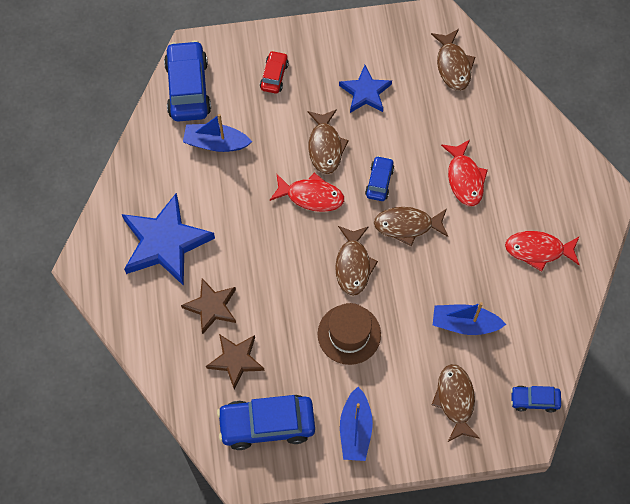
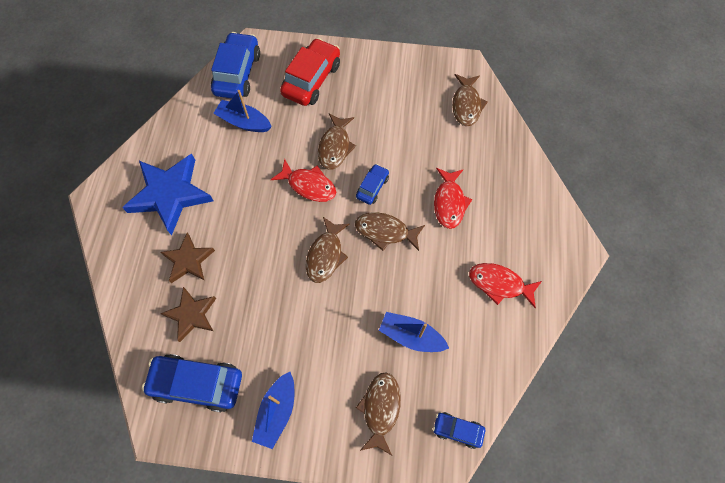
camera: 15 degrees right, 0 degrees up
(274, 76) = (311, 79): red car -> red car, size x1.89
(349, 334) = (301, 317): brown hat -> none
(365, 92) = (384, 110): blue star -> none

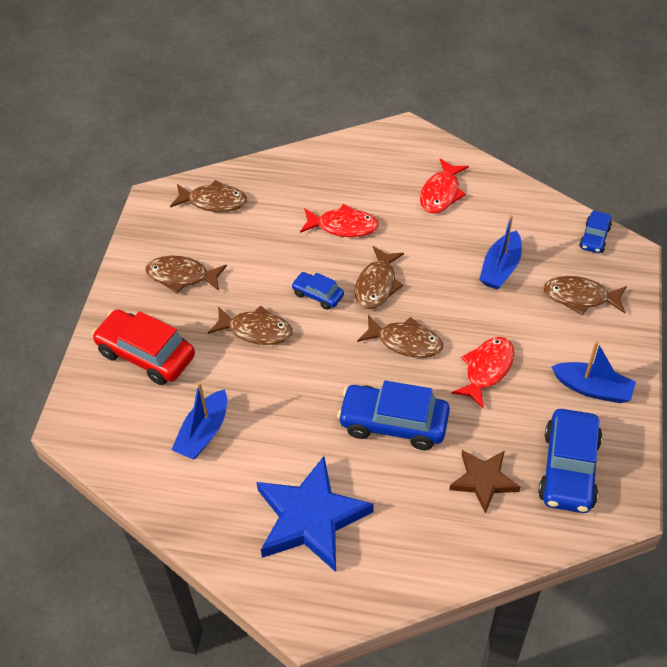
camera: 85 degrees left, 15 degrees down
(188, 260) = (410, 489): brown star -> none
(237, 73) = (117, 444): blue car -> blue car (393, 423)
(309, 185) = (309, 358): red fish -> red fish (486, 369)
(386, 92) = (181, 276): none -> brown fish

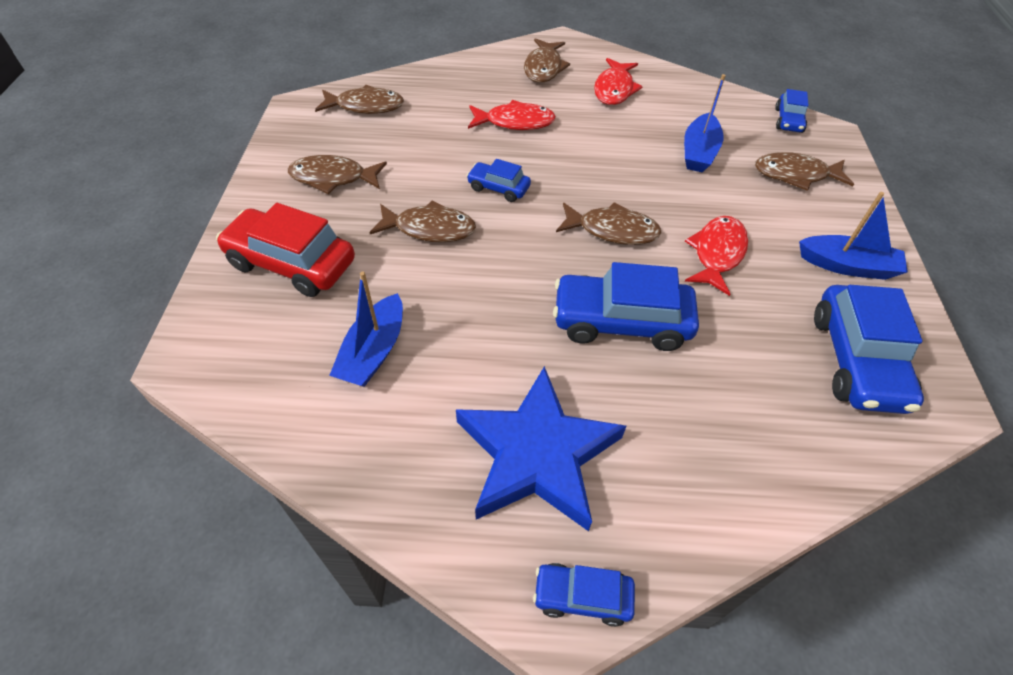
camera: 10 degrees left, 0 degrees up
(323, 611) = (582, 597): none -> blue car
(377, 285) = (565, 175): brown fish -> brown fish (543, 68)
(483, 481) = (756, 383): brown star -> none

